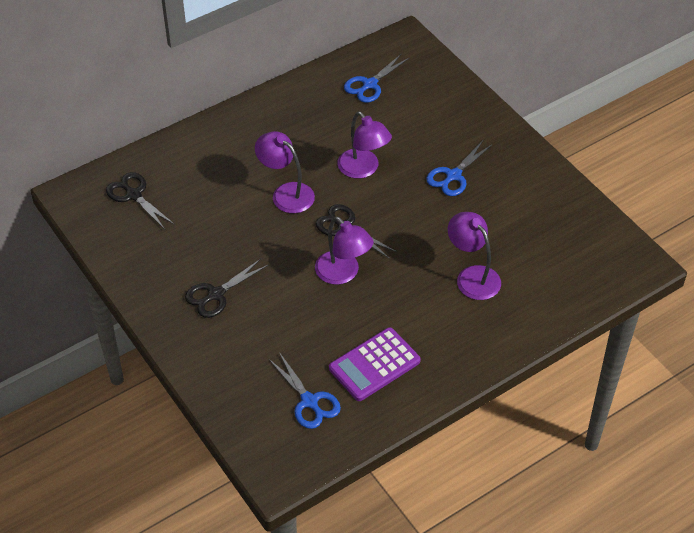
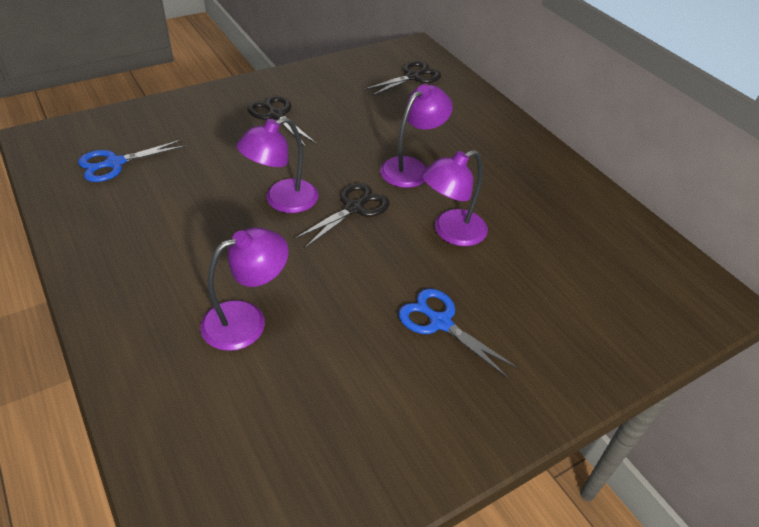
camera: 90 degrees right, 5 degrees down
(370, 84) = (611, 253): blue scissors -> none
(374, 365) = (139, 213): purple calculator -> none

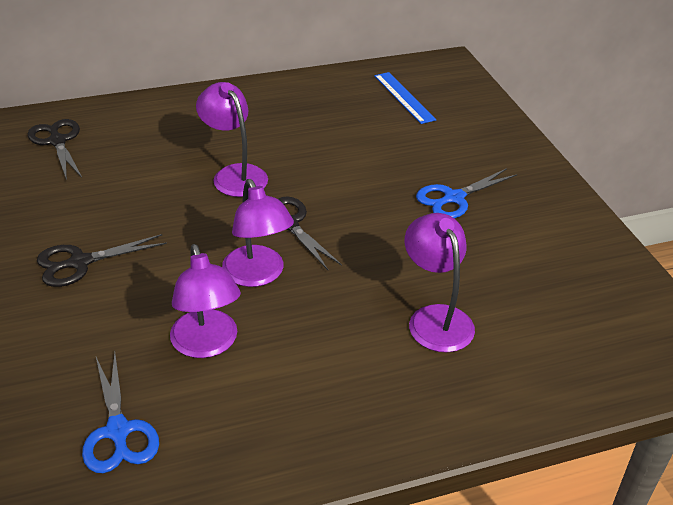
camera: 75 degrees left, 5 degrees down
(451, 232) = (342, 169): purple lamp -> purple lamp (207, 345)
(613, 265) = (404, 97): none -> blue ruler

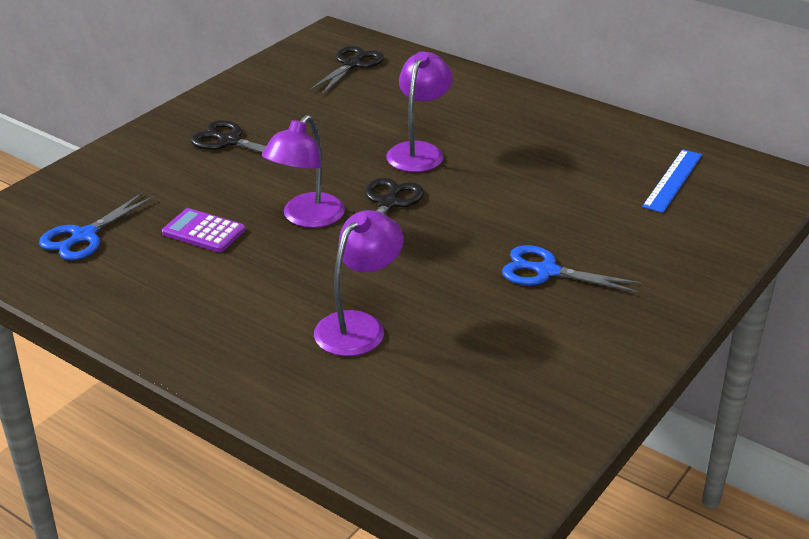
camera: 55 degrees right, 5 degrees down
(207, 345) = (203, 231): purple lamp -> purple calculator

